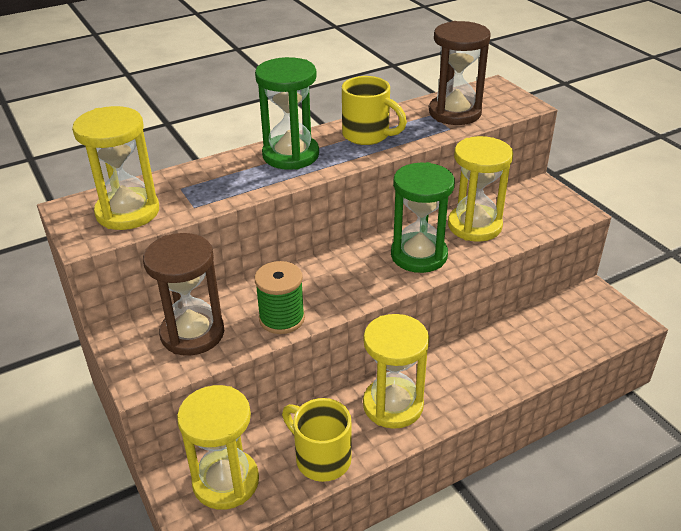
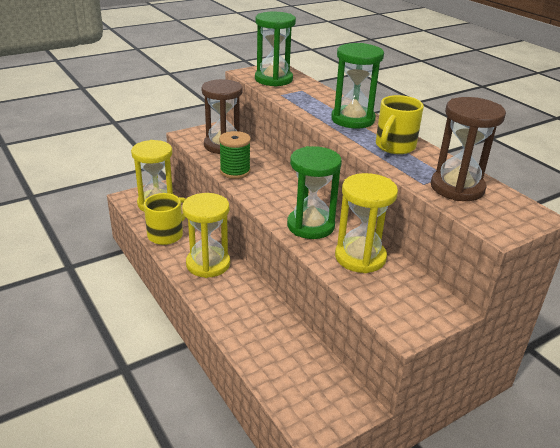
camera: 85 degrees right, 5 degrees down
(128, 212) = (273, 79): yellow hourglass -> green hourglass

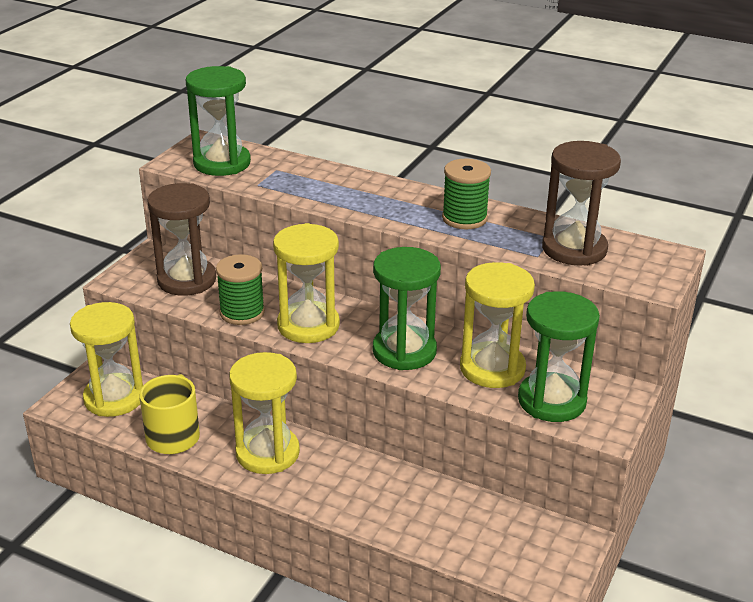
camera: 30 degrees left, 0 degrees up
(266, 191) = (308, 325): none -> yellow hourglass
(352, 119) = (382, 195): green hourglass -> green hourglass (551, 401)
(394, 147) = (464, 218): yellow mug -> green spool

